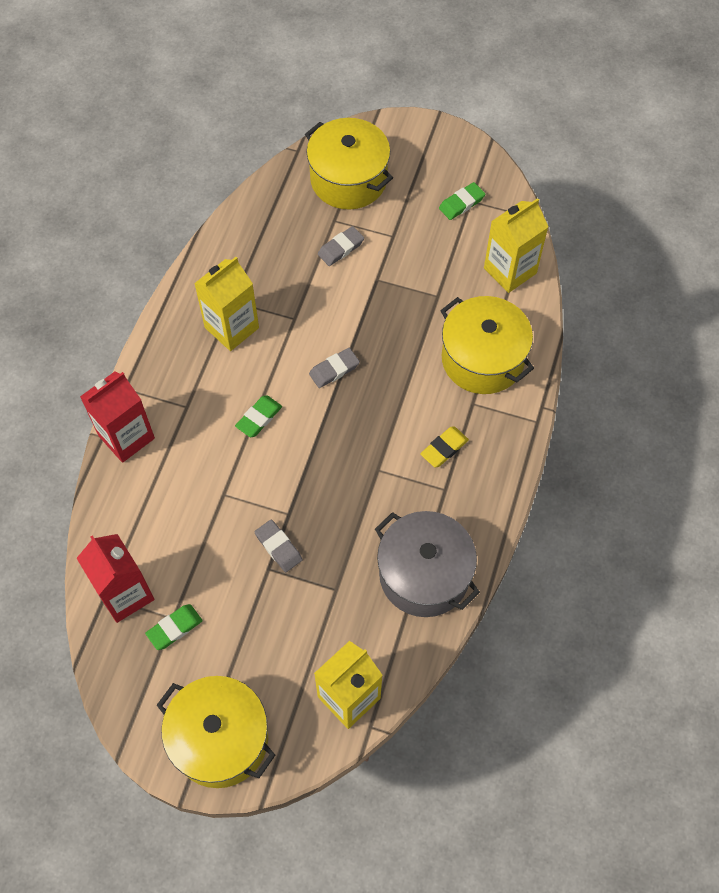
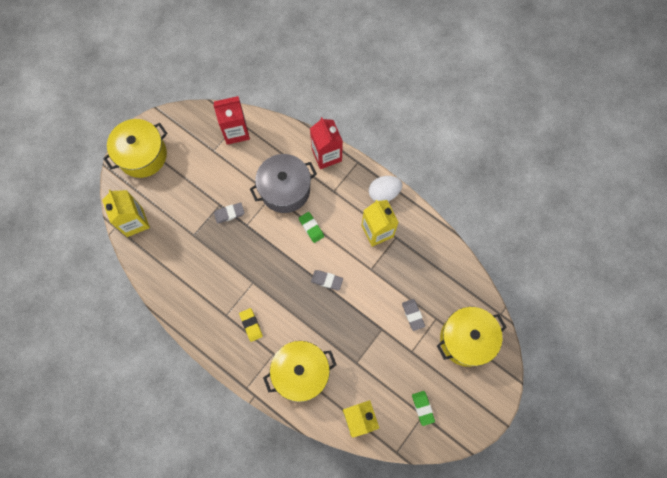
camera: 110 degrees right, 10 degrees up
(166, 337) = (384, 193): none -> white egg
(174, 628) = (207, 150): green eraser -> none
(334, 370) = (327, 280): grey eraser -> grey eraser turned 60 degrees counterclockwise
(424, 574) = (181, 284): grey pot -> grey pot (285, 189)

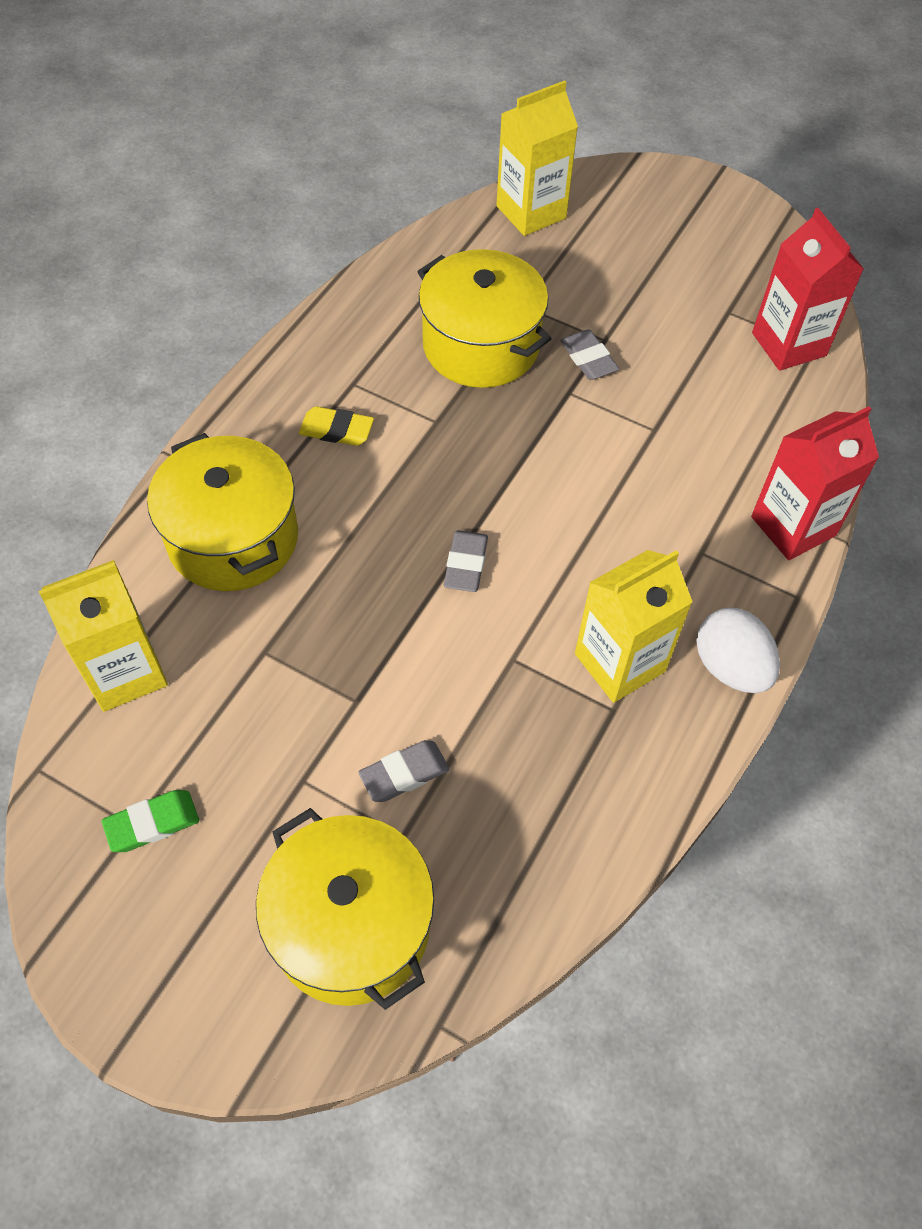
camera: 80 degrees right, 15 degrees down
(142, 155) = (679, 203): yellow pot -> yellow pot (481, 345)
(251, 325) = (336, 430): yellow eraser -> yellow eraser turned 45 degrees clockwise
(285, 189) = (675, 452): grey pot -> none
(311, 228) = (593, 516): green eraser -> none

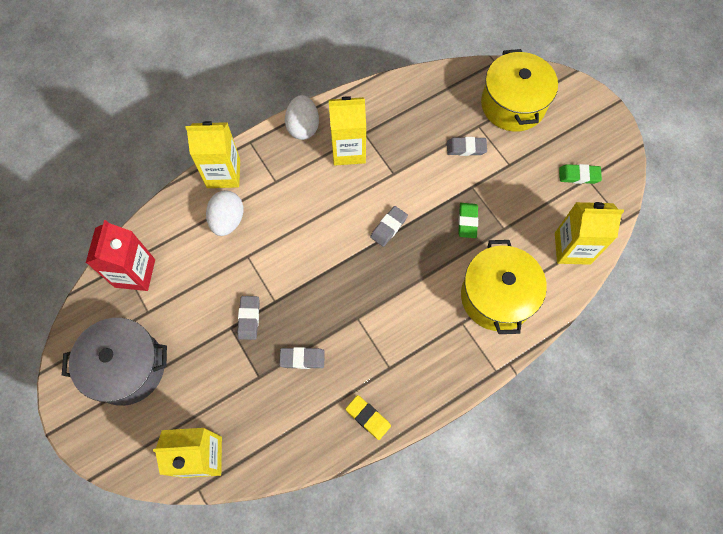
camera: 150 degrees left, 10 degrees up
(335, 634) = (467, 221): none -> green eraser
(336, 430) = (414, 339): yellow eraser -> yellow eraser (368, 418)
(481, 345) = (302, 359): yellow pot -> grey eraser
(696, 250) = (127, 367): none -> grey pot
(724, 463) = (228, 220): none -> white egg
(793, 526) = (223, 173): red carton -> yellow carton

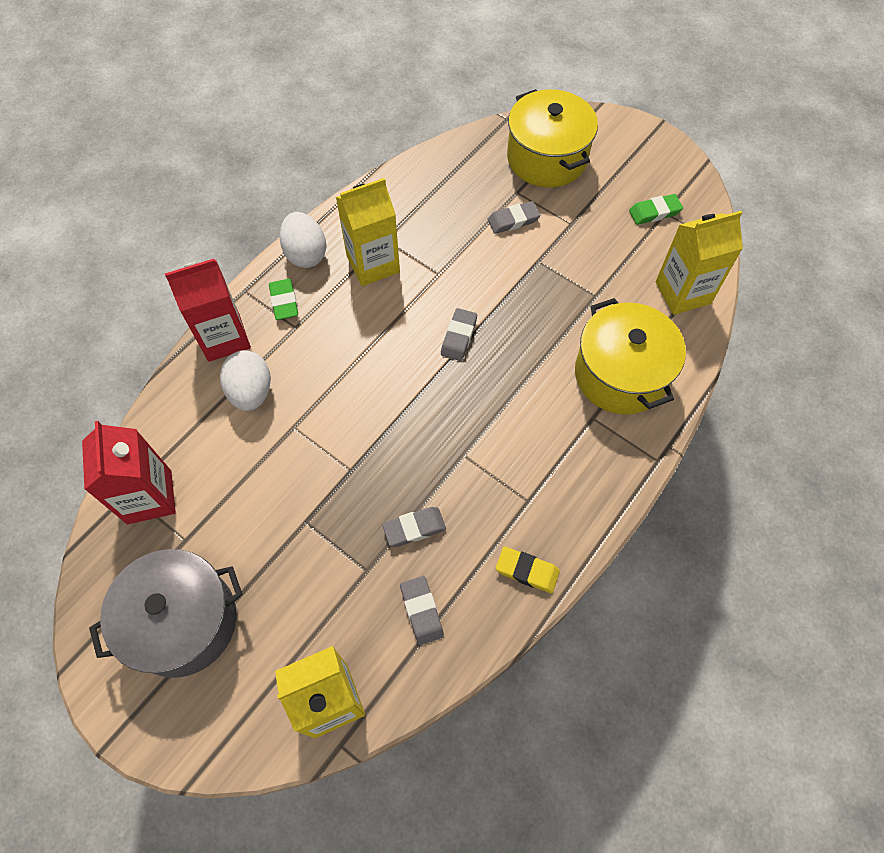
camera: 20 degrees left, 5 degrees down
(223, 173) = (224, 338): yellow carton -> red carton
(249, 318) = (325, 502): grey eraser -> grey eraser (421, 611)
(467, 221) = (550, 301): green eraser -> green eraser (284, 301)

